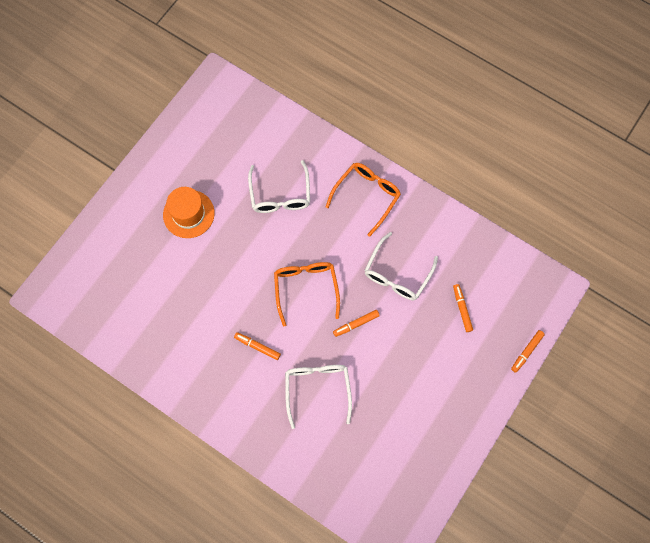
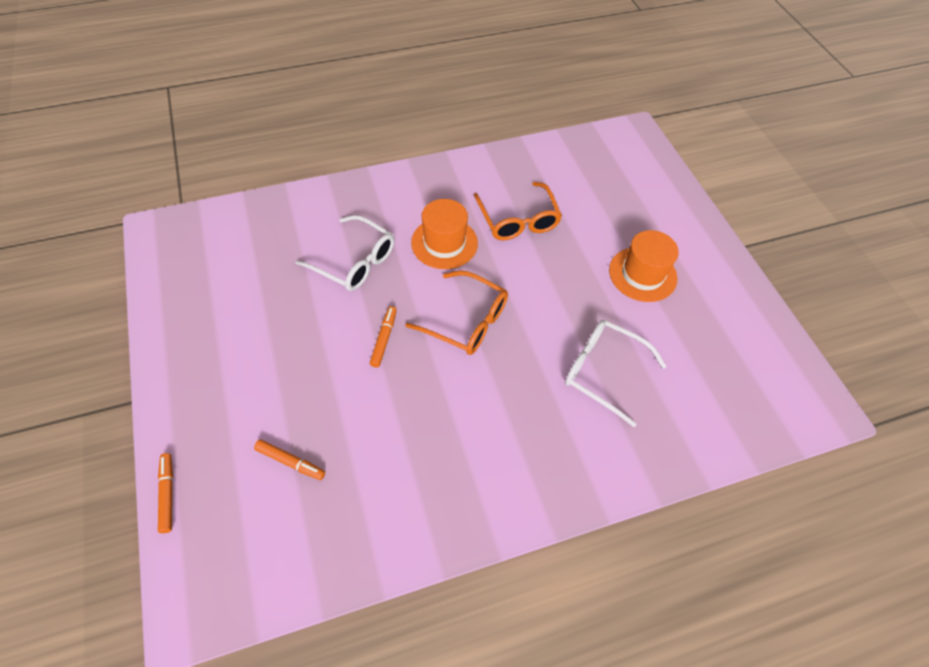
camera: 125 degrees right, 15 degrees down
(257, 347) = (444, 243): orange marker -> orange hat
(366, 196) = (529, 465): orange glasses -> orange glasses (518, 219)
(397, 274) = (399, 423): white glasses -> none

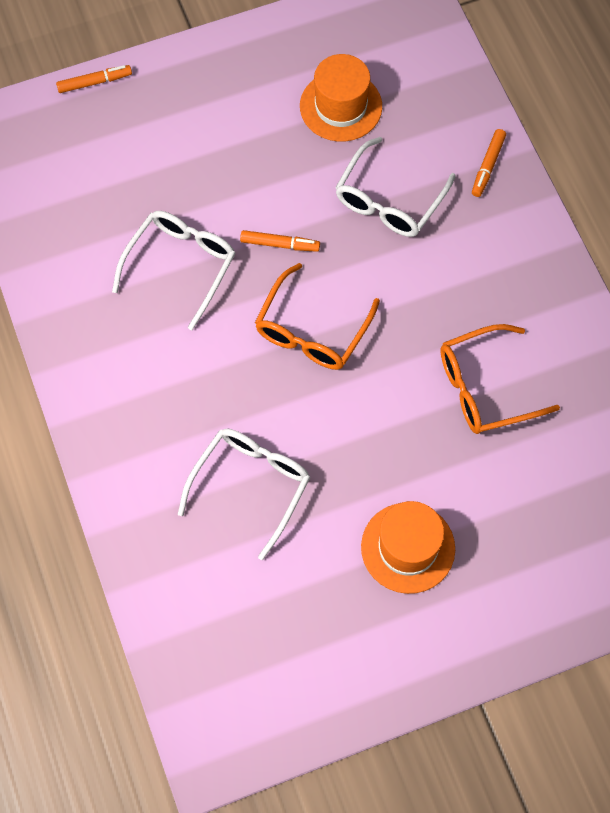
camera: 90 degrees right, 10 degrees up
(290, 462) = (129, 177): orange marker -> orange marker (488, 166)
(396, 418) = (180, 266): none -> white glasses
(444, 243) = (432, 298): orange hat -> orange hat (341, 106)

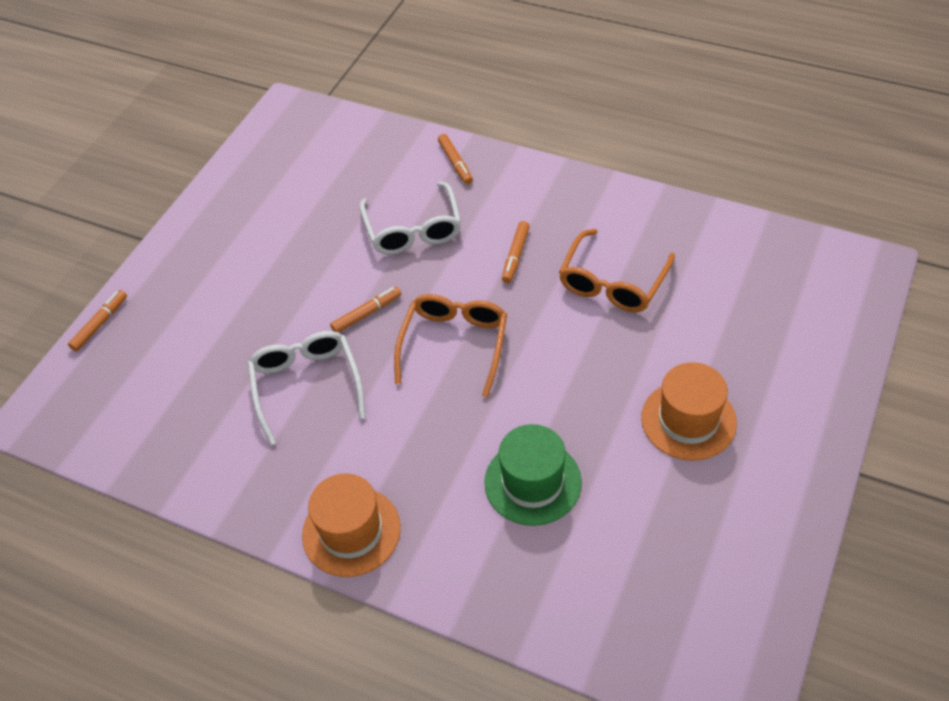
camera: 40 degrees left, 15 degrees down
(250, 487) = (532, 482): white glasses -> green hat
(312, 329) = (454, 345): orange glasses -> orange glasses turned 150 degrees counterclockwise
(341, 106) = (313, 203): orange hat -> orange hat (351, 531)
(439, 295) = (515, 256): none -> orange marker

